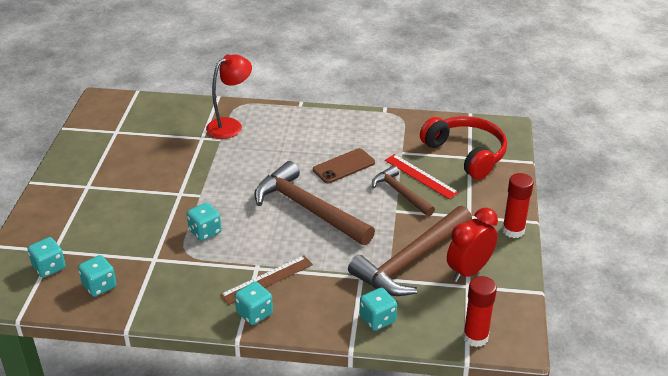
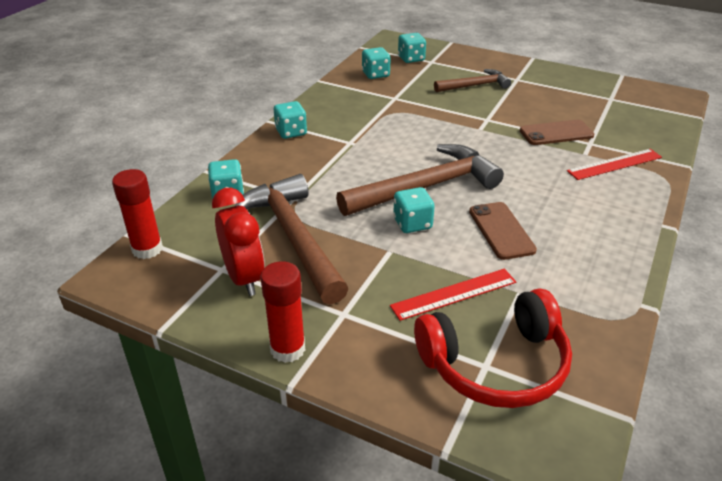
camera: 110 degrees right, 0 degrees up
(192, 155) = (556, 133): none -> brown phone
(205, 231) = (419, 124): turquoise dice -> turquoise dice (412, 223)
(230, 125) = (615, 164): red lamp -> red ruler
(267, 279) = (329, 145): brown ruler -> none
(400, 193) = (423, 264): brown hammer -> brown hammer (475, 85)

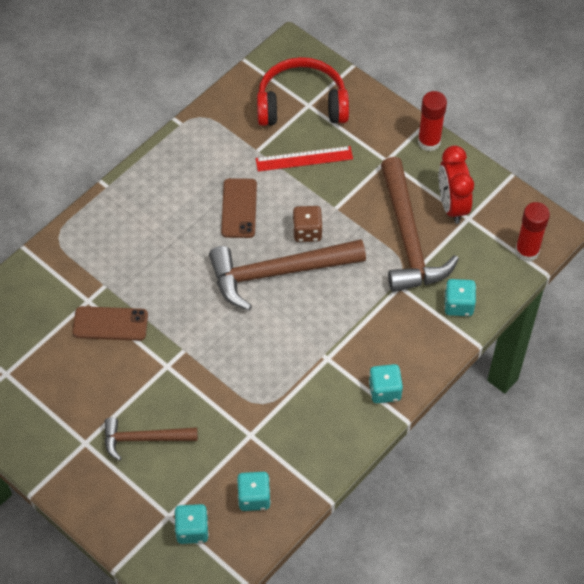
camera: 165 degrees left, 20 degrees up
(412, 223) = (307, 232): turquoise dice -> brown dice
(615, 164) = (88, 264): red ruler -> none

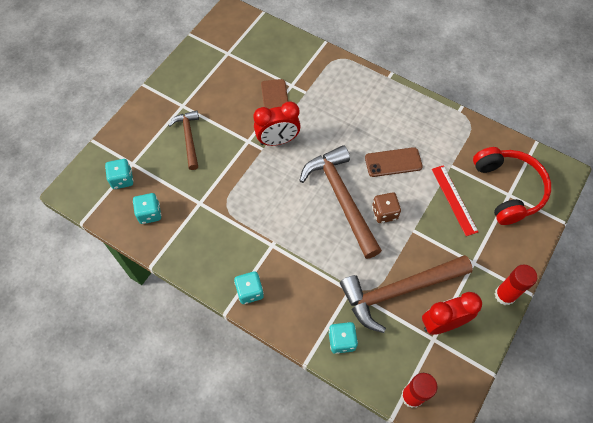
camera: 80 degrees right, 5 degrees up
(175, 330) = (277, 140): none -> red clock

